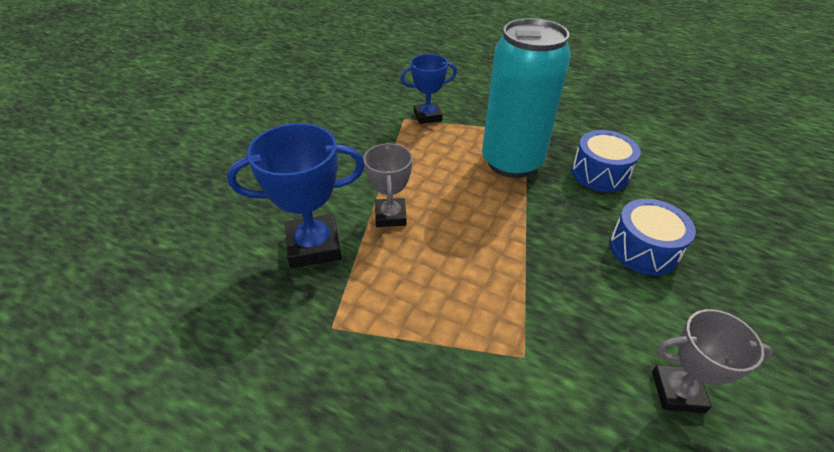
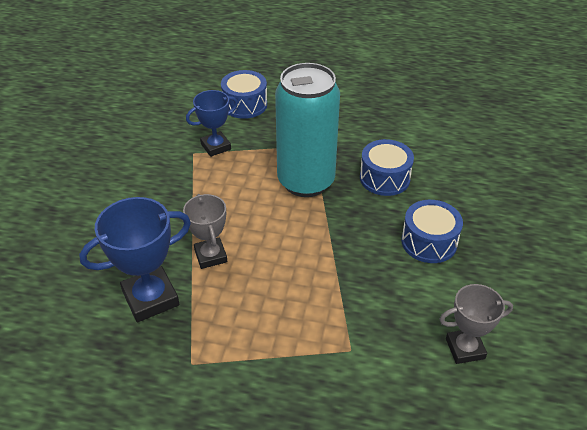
camera: 15 degrees left, 0 degrees up
(466, 85) = (245, 105): none -> blue drum

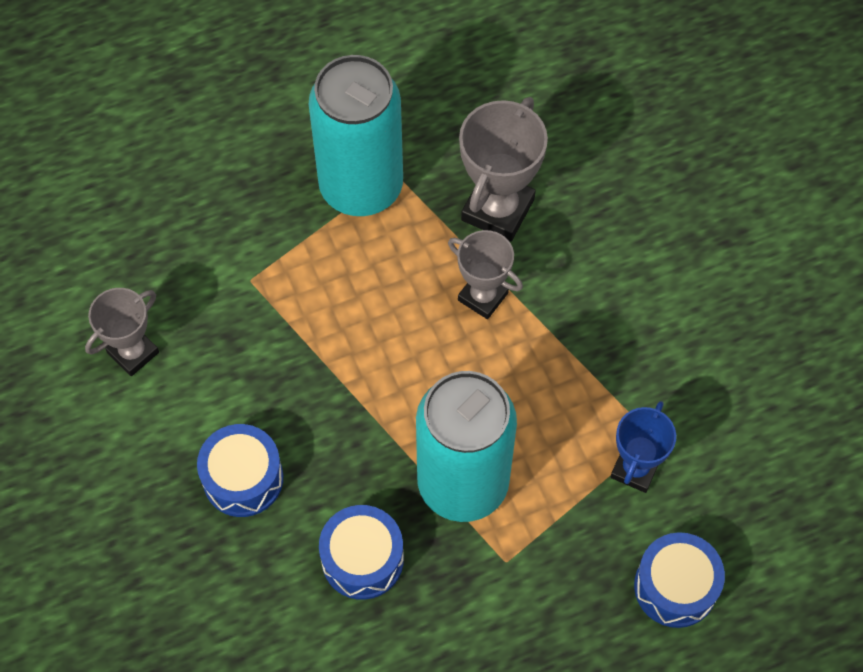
camera: 145 degrees right, 20 degrees up
(150, 298) = (498, 209): blue trophy -> grey trophy
(222, 368) = (361, 187): none -> turquoise can

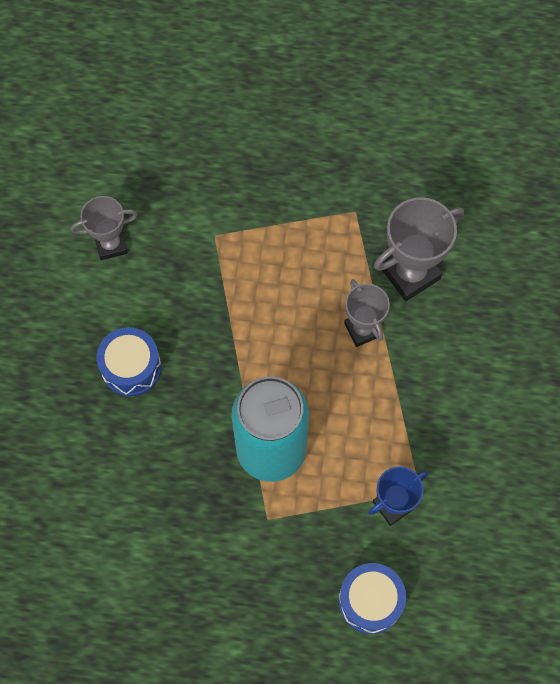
camera: 30 degrees right, 5 degrees up
(361, 187) = (326, 209): turquoise can -> none
(362, 559) = (175, 464): blue drum -> none

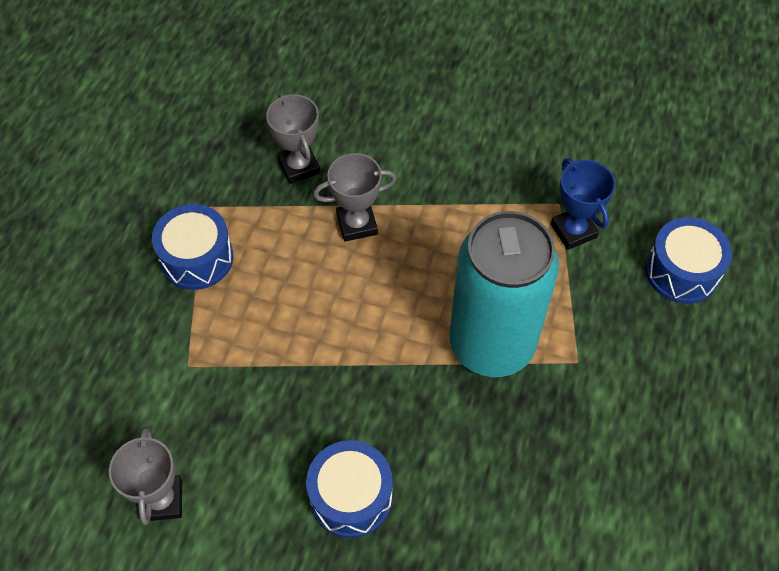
camera: 80 degrees left, 10 degrees down
(306, 218) = (197, 258): none -> blue drum
(410, 274) = (299, 166): grey trophy -> grey trophy, size x0.64

